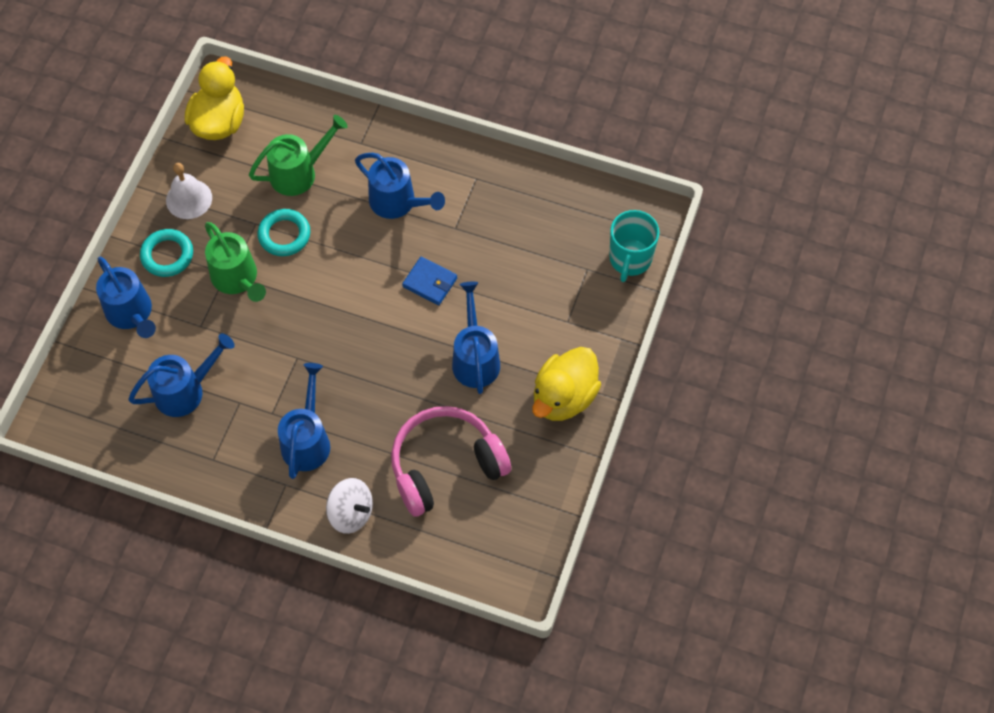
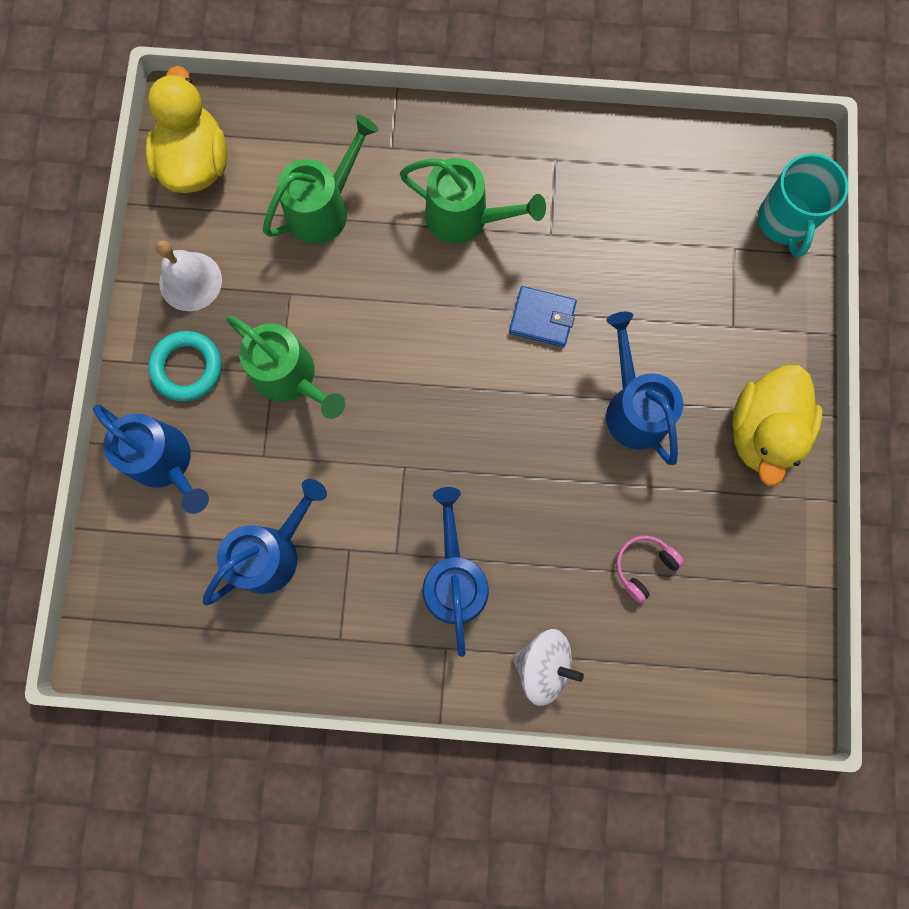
camera: 15 degrees left, 15 degrees up
(284, 235) = (332, 300): turquoise ring -> none
(398, 203) = (466, 218): blue watering can -> green watering can
(445, 466) = (643, 566): pink headphones -> pink headphones, size x0.42

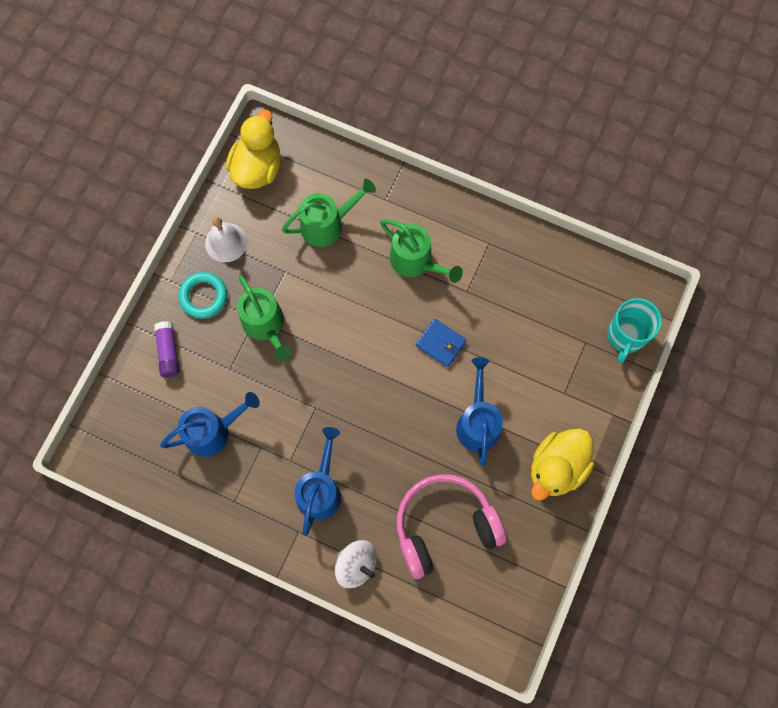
camera: 20 degrees right, 5 degrees down
(166, 463) = (168, 352): blue watering can -> purple glue stick
(643, 566) = (444, 526): pink headphones -> pink headphones, size x2.39

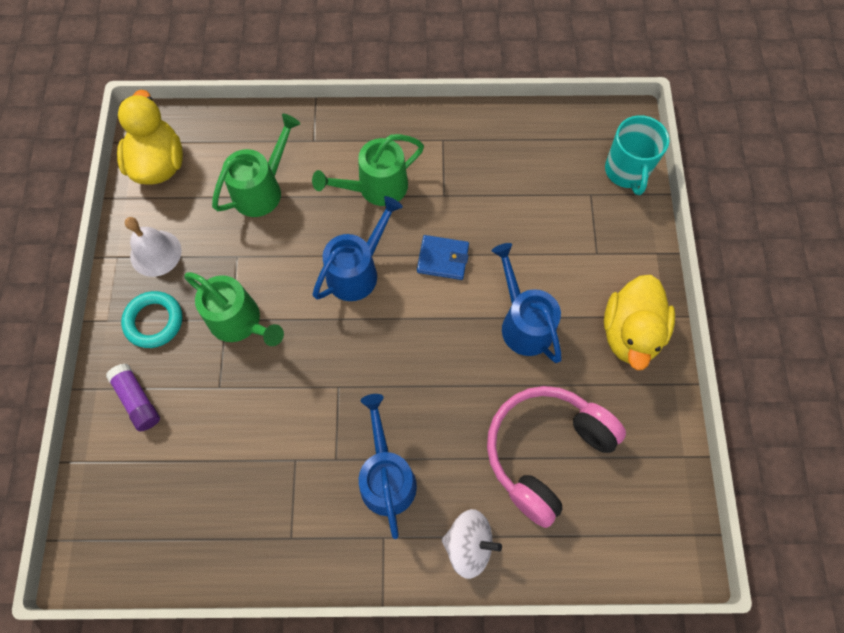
camera: 25 degrees left, 5 degrees down
(213, 431) = (230, 467): blue watering can -> blue watering can (357, 271)
(416, 262) = (376, 188): green watering can -> green watering can turned 135 degrees clockwise

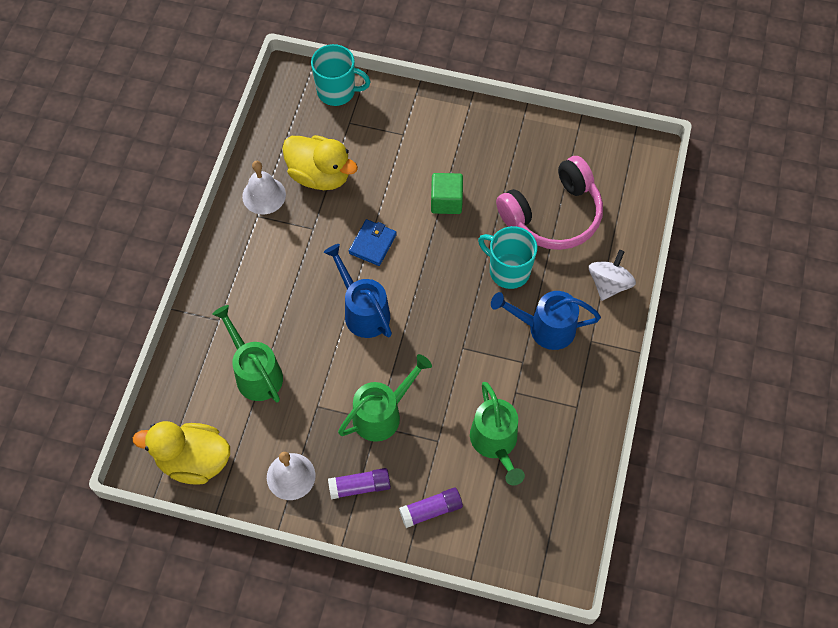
camera: 75 degrees left, 5 degrees down
(154, 321) = (360, 486): turquoise ring -> purple glue stick
(376, 188) = (287, 279): green watering can -> green watering can (495, 443)
(452, 415) = (508, 270): none -> turquoise mug
(469, 138) = (264, 195): none -> white bell
(523, 322) = (446, 201): blue watering can -> green cube
(545, 452) = (553, 215): pink headphones -> pink headphones turned 90 degrees counterclockwise
(630, 333) = (476, 132): yellow duck -> yellow duck (320, 175)

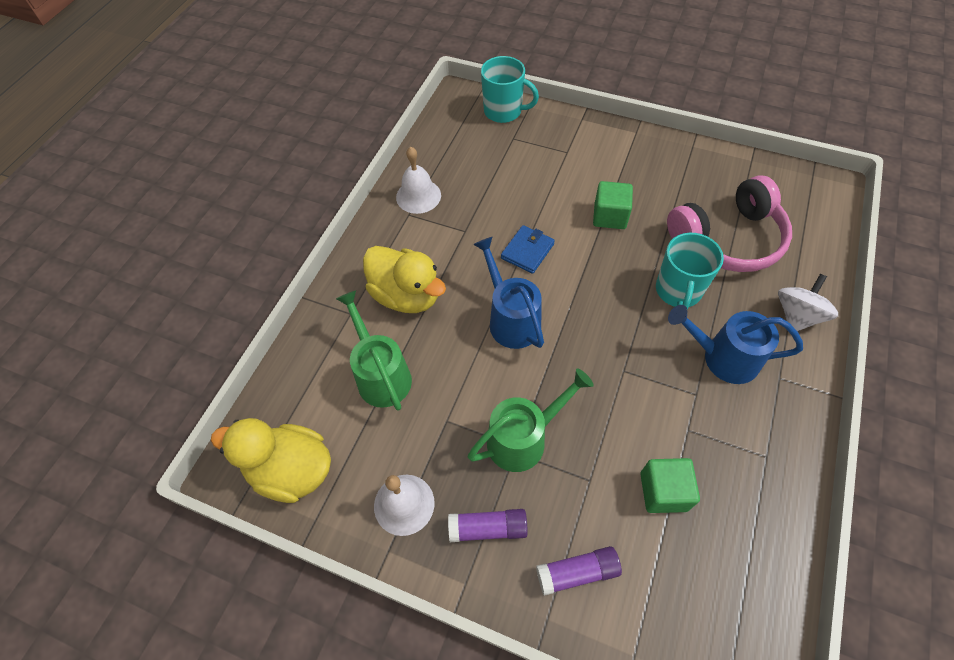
camera: 10 degrees right, 5 degrees down
(320, 175) = (478, 182): yellow duck -> yellow duck (406, 295)
(495, 443) = (663, 491): green watering can -> green cube
(508, 270) = (678, 291): turquoise mug -> turquoise mug turned 120 degrees counterclockwise

